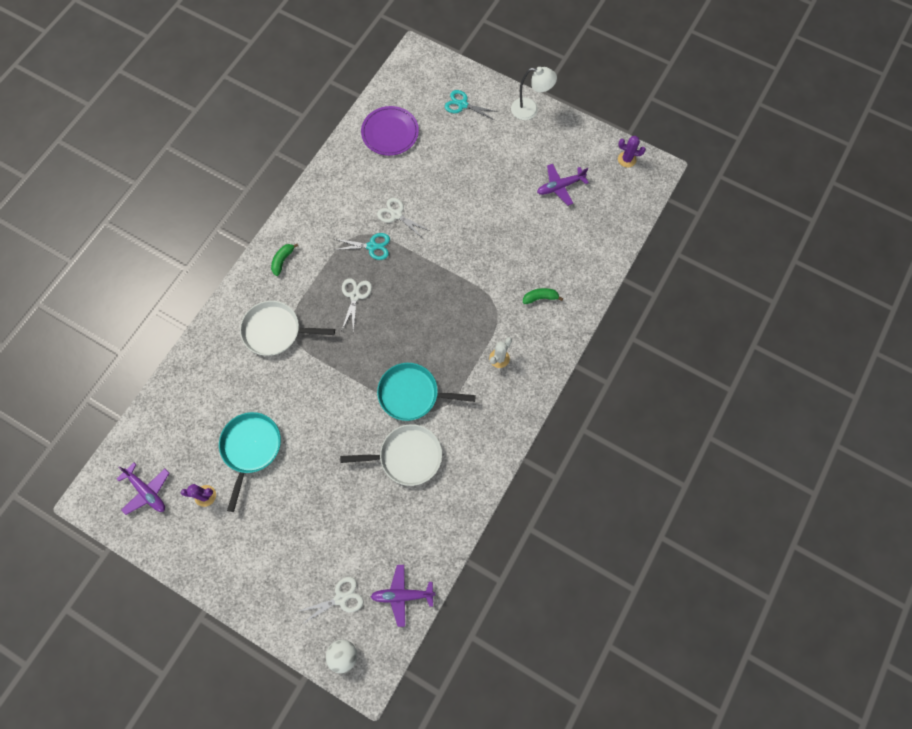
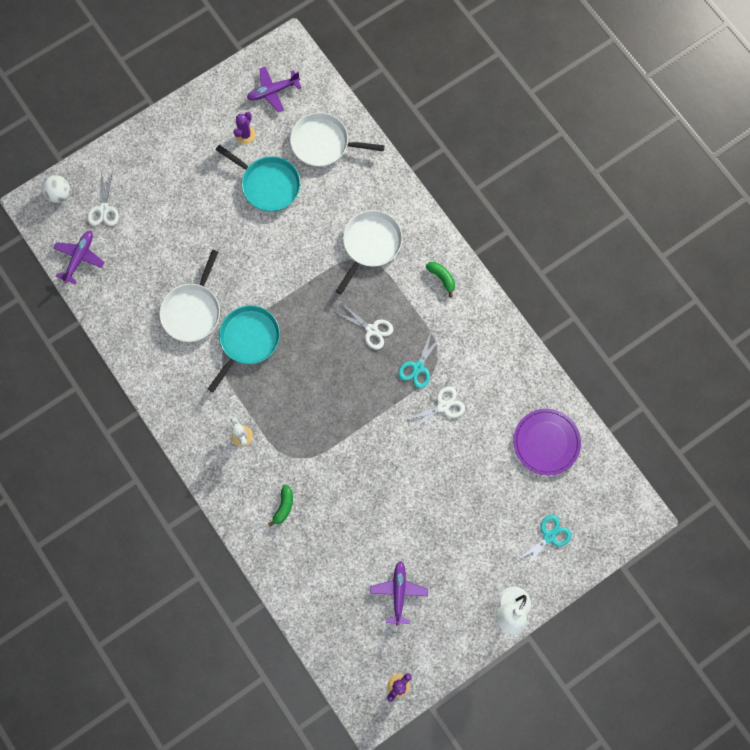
camera: 115 degrees right, 5 degrees up
(188, 417) = (323, 143): none -> white pan

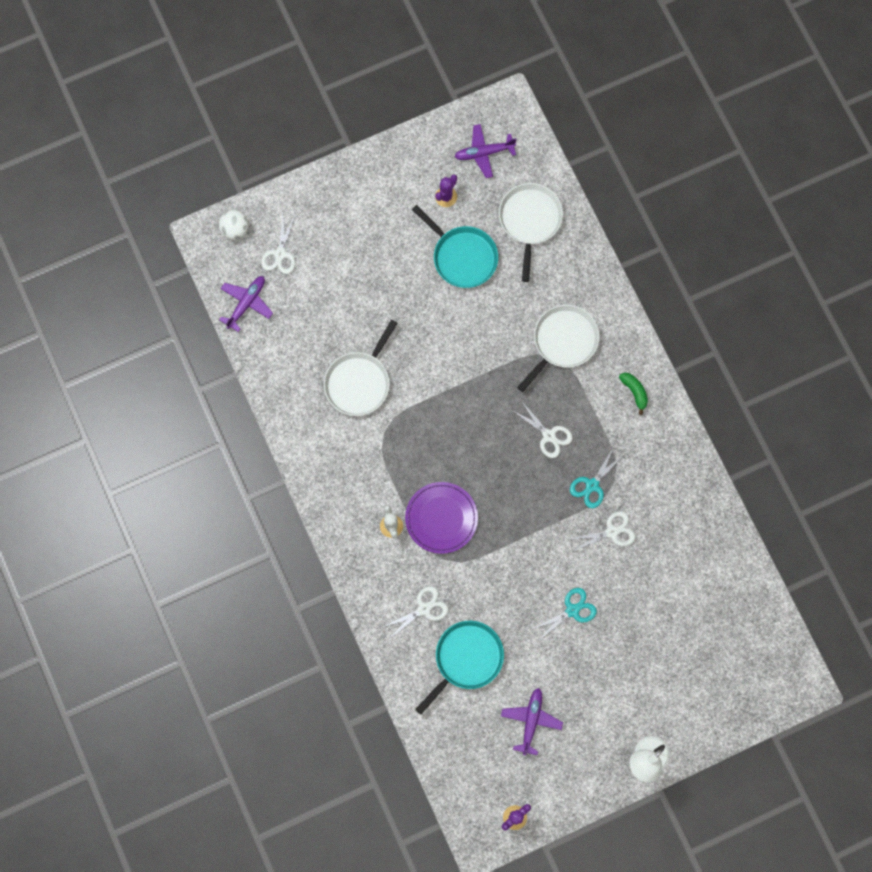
camera: 10 degrees right, 0 degrees up
(248, 340) = (413, 424): turquoise pan -> turquoise pan (466, 659)
(284, 506) = (424, 609): green banana -> white scissors
(323, 143) = (530, 220): white pan -> white pan turned 75 degrees clockwise
(546, 442) = (716, 590): purple plate -> purple plate (441, 518)
(549, 536) = (701, 690): turquoise scissors -> turquoise scissors (572, 610)

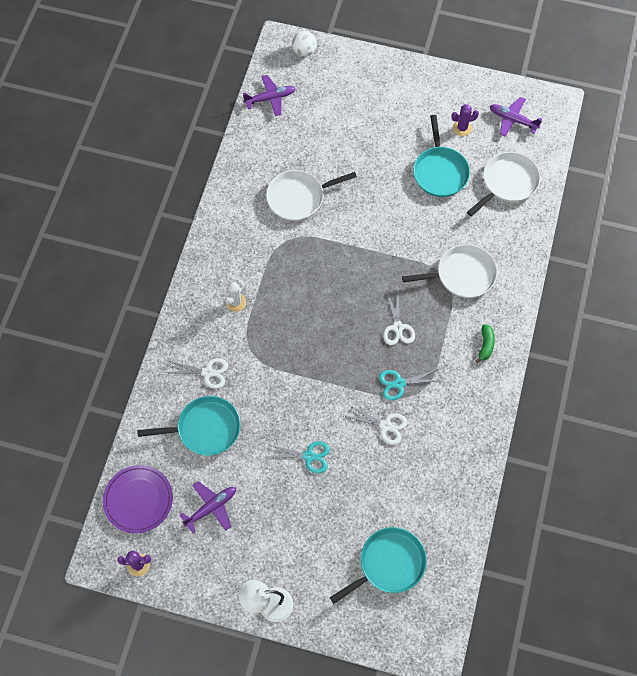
camera: 40 degrees right, 10 degrees down
(280, 254) = (319, 85): white scissors -> none
(441, 518) = (274, 323): purple plate -> purple plate (138, 500)
(711, 645) = (389, 564): none -> turquoise pan

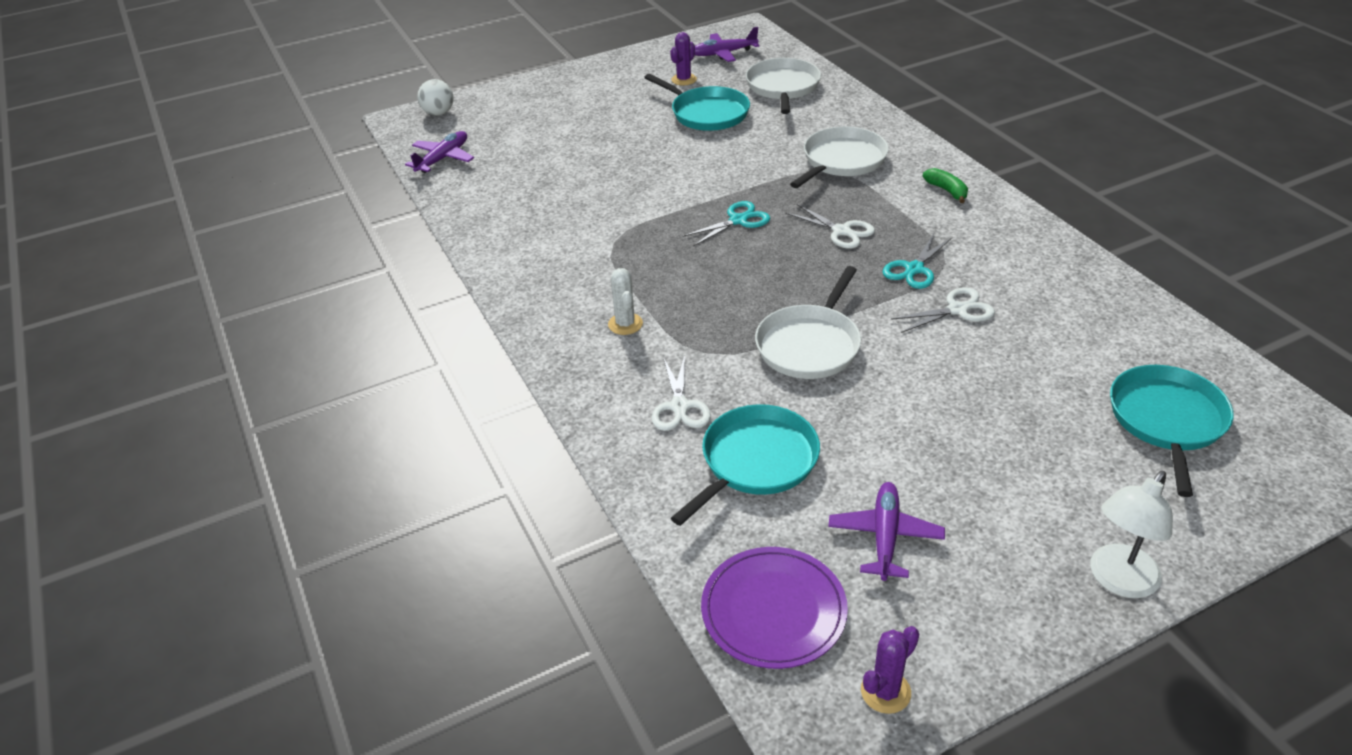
camera: 40 degrees left, 25 degrees down
(207, 372) = (680, 407): white scissors -> white scissors turned 120 degrees clockwise
(298, 197) = (581, 205): white pan -> white pan (810, 345)
(309, 456) = (920, 394): turquoise scissors -> turquoise scissors (738, 220)

